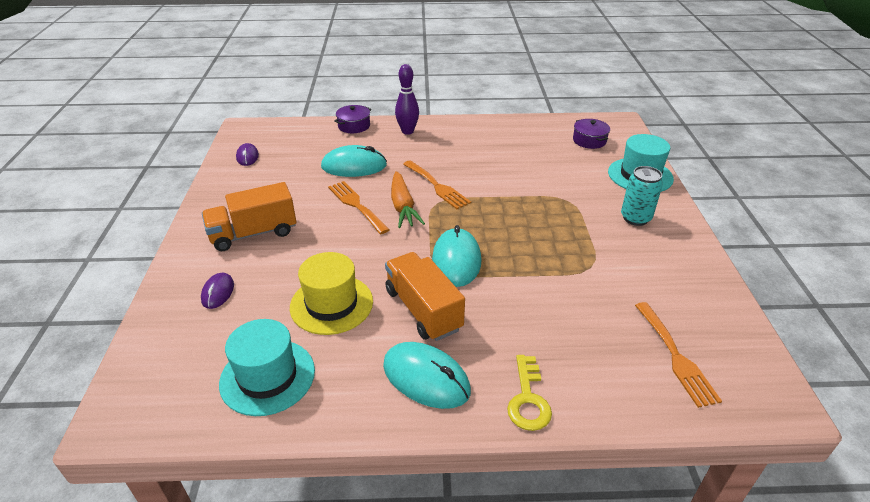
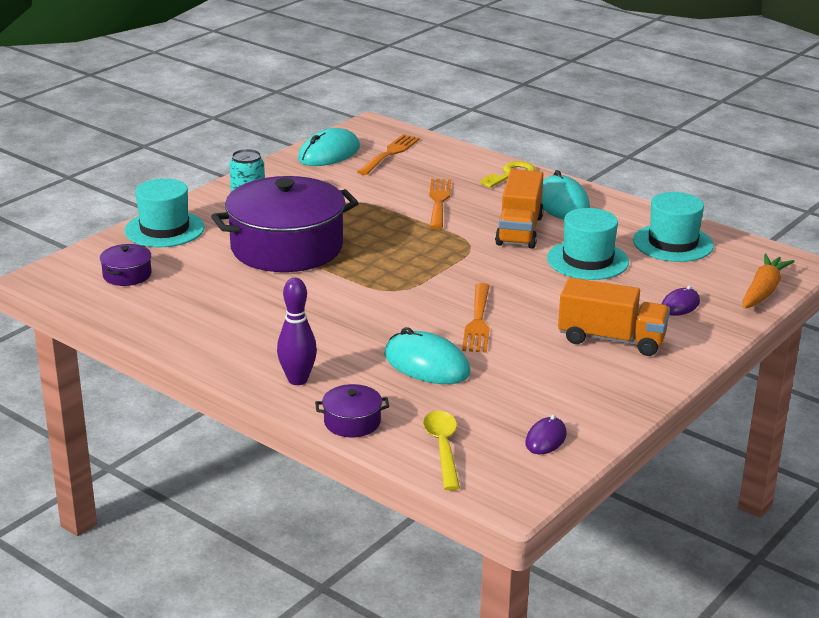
camera: 140 degrees left, 10 degrees down
(297, 133) = (442, 448): none -> yellow spoon
(331, 304) = (587, 260): yellow hat -> turquoise hat
(403, 207) = (433, 300): orange carrot -> orange carrot (763, 291)
(437, 186) = (370, 303): orange fork -> orange fork (439, 201)
(456, 260) = (448, 245): turquoise mouse -> turquoise mouse (329, 153)
(551, 200) = (286, 247): none -> purple pot

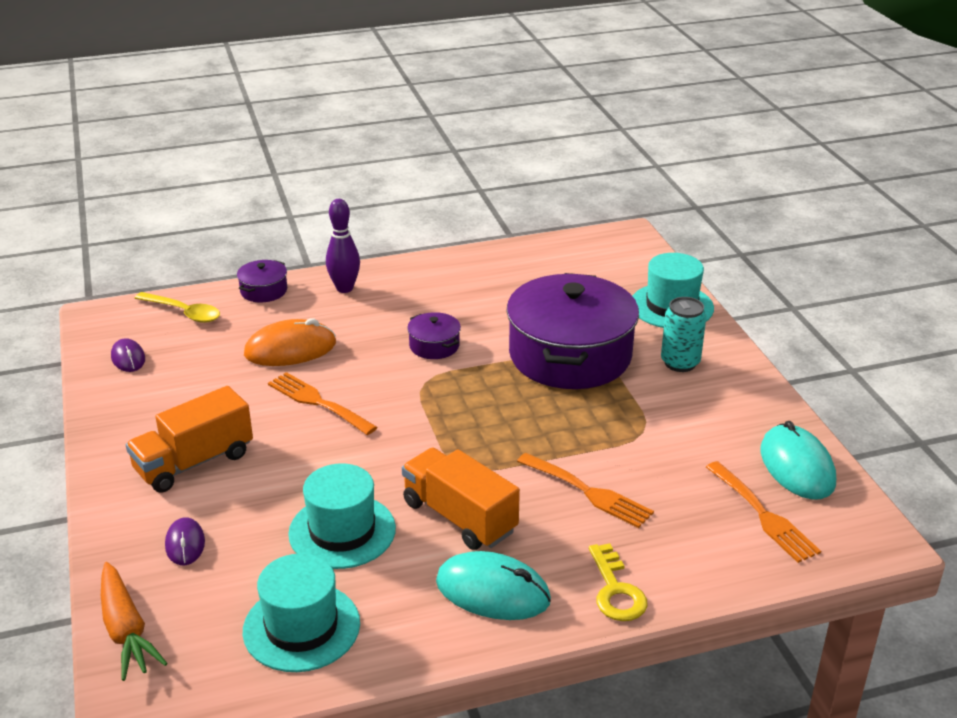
camera: 125 degrees right, 5 degrees up
(127, 275) = (595, 267): purple pot -> purple pot (434, 346)
(427, 364) = (290, 349): turquoise mouse -> orange mouse

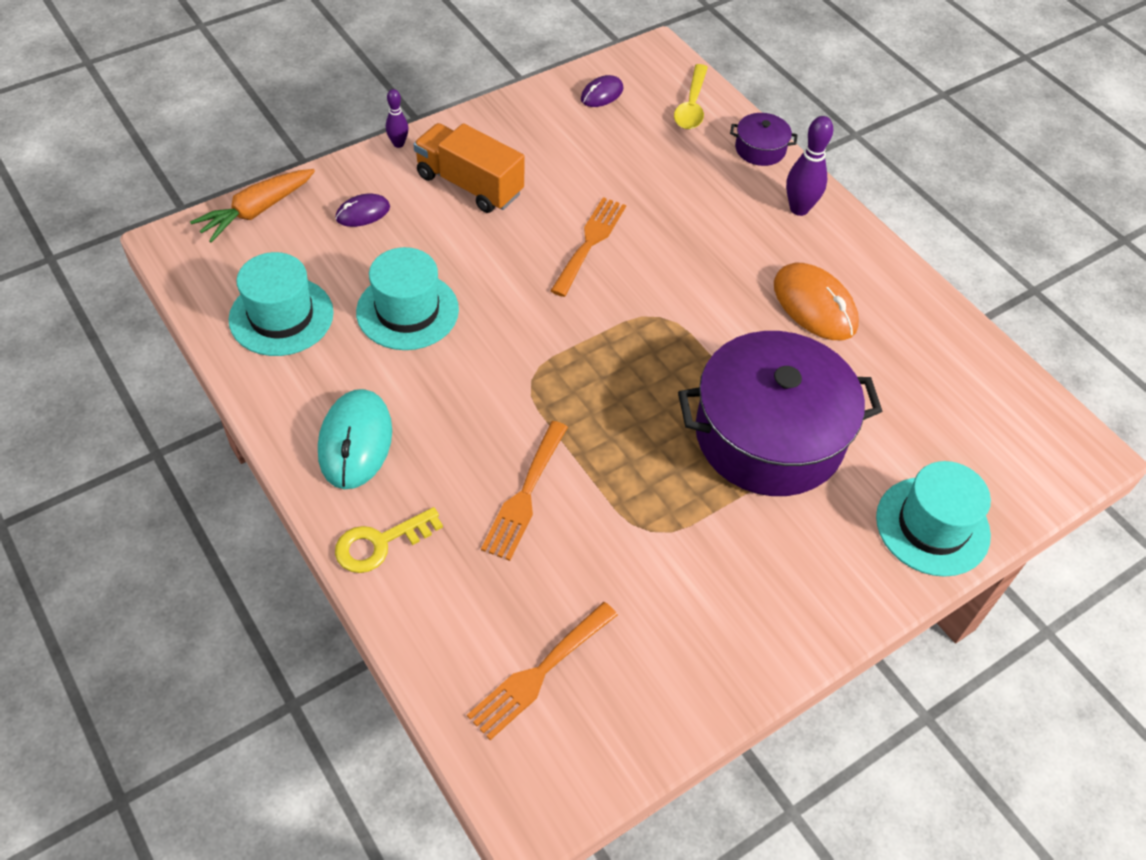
camera: 70 degrees right, 20 degrees up
(97, 502) = (398, 144): none -> purple bowling pin
(290, 349) = (668, 198): orange mouse -> orange mouse (814, 305)
(434, 346) = (728, 309): purple pot -> none
(459, 517) = (452, 393): orange truck -> none
(680, 363) = (807, 551): turquoise can -> none
(797, 466) = (643, 704): turquoise mouse -> none

